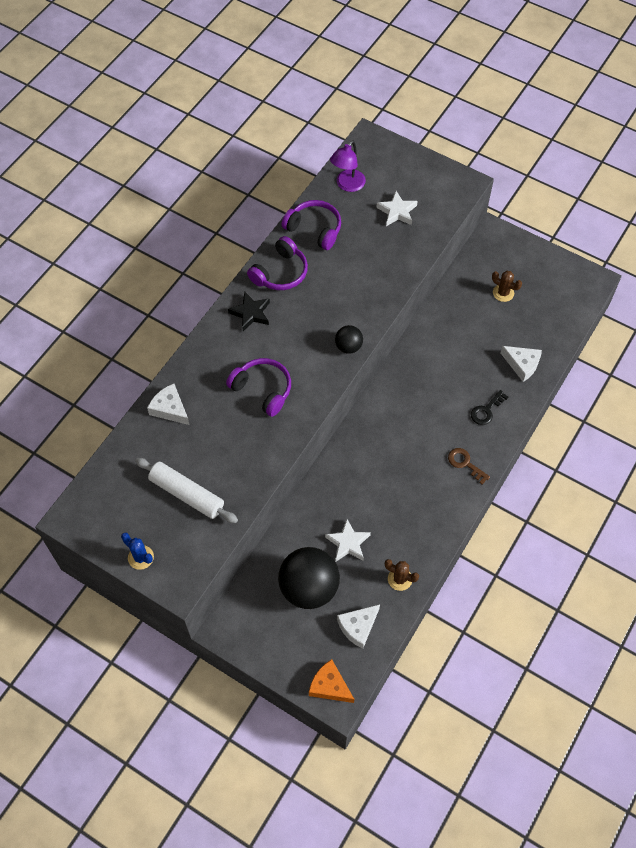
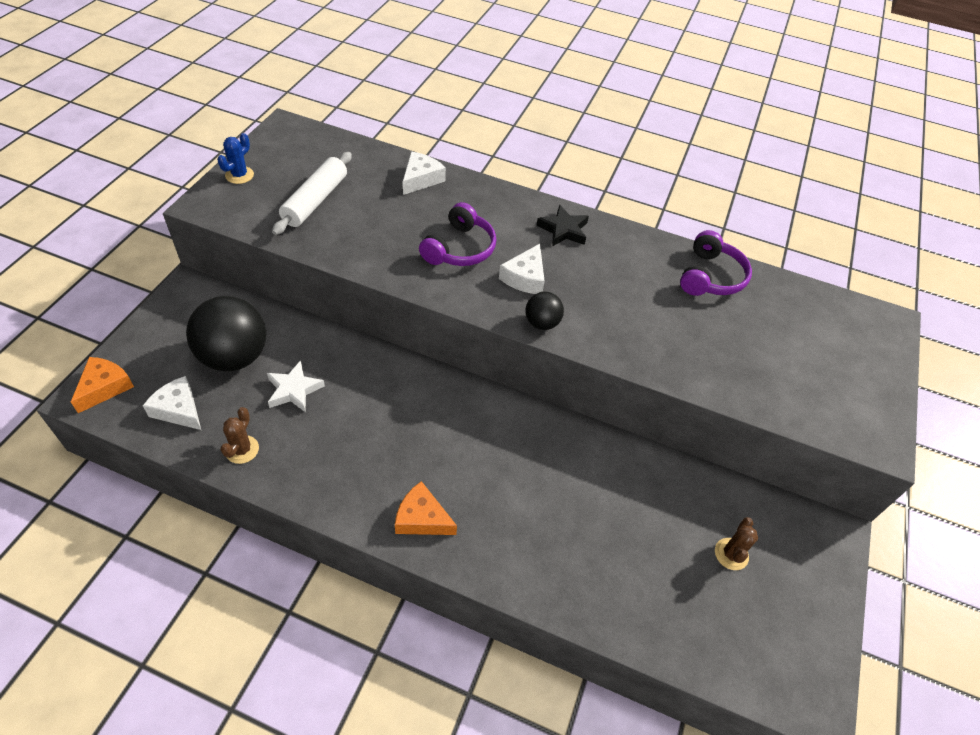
camera: 75 degrees right, 10 degrees down
(280, 273) = (631, 250): purple headphones -> none
(347, 185) = (797, 304): purple lamp -> none
(397, 212) = (782, 360): white star -> none
(465, 464) = (422, 518): brown key -> orange cheese
(486, 410) = (515, 542): black key -> none
(522, 364) = (609, 590): white cheese -> white cheese (525, 277)

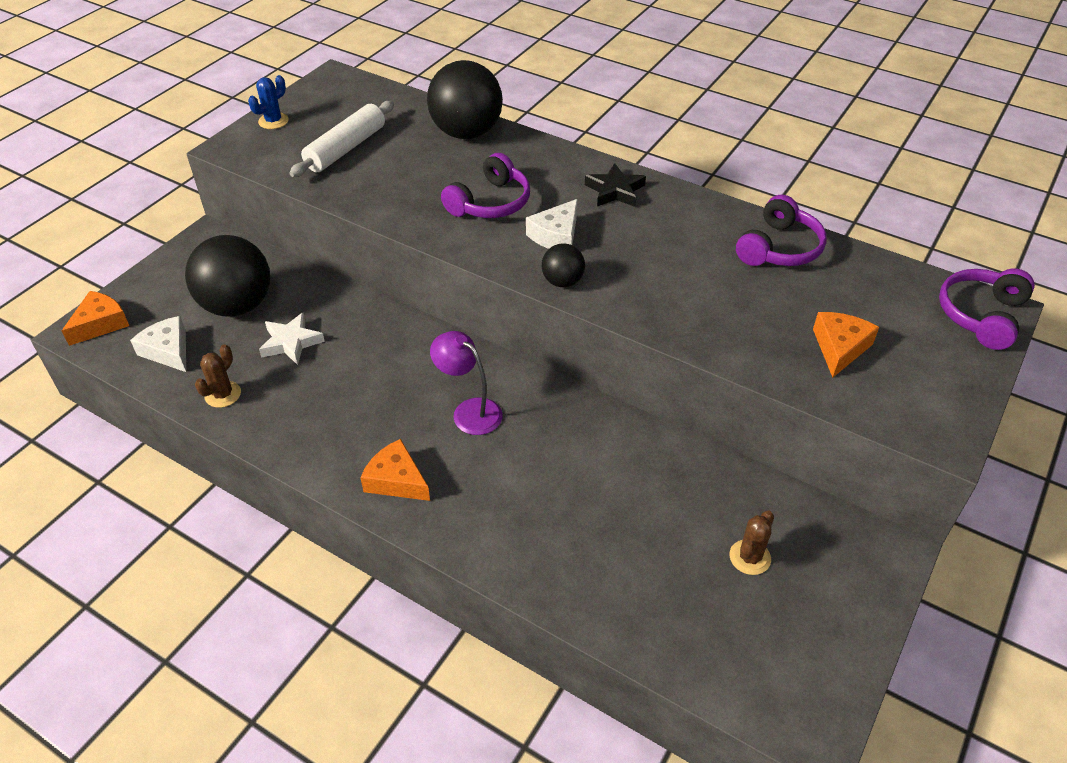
camera: 15 degrees right, 5 degrees down
(421, 179) = (466, 133): white cheese -> black ball
(470, 443) = (469, 411): none -> purple lamp
(781, 367) = (840, 348): none -> orange cheese
(879, 327) = (981, 315): none -> purple headphones

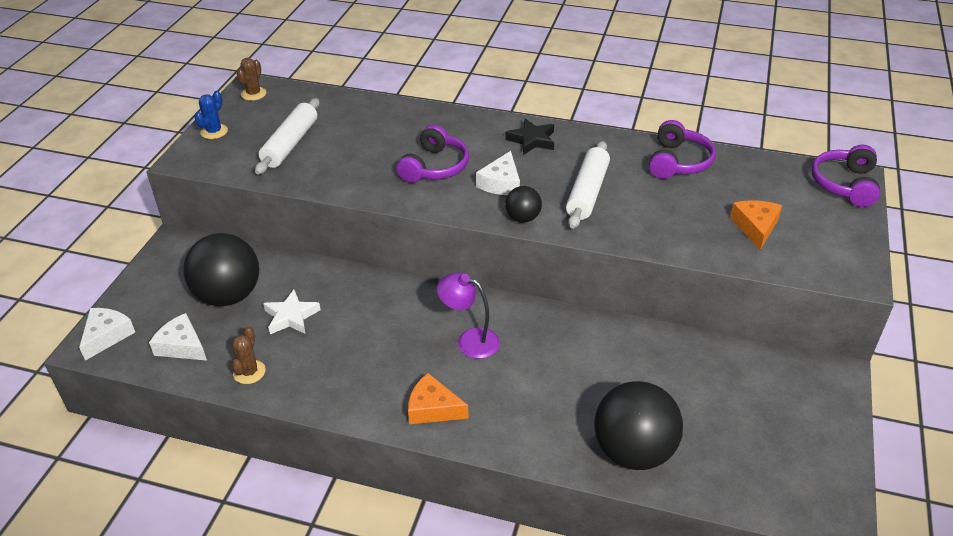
camera: 15 degrees left, 5 degrees down
(100, 324) = (107, 336): orange cheese -> white cheese
(466, 133) = (388, 114): black ball -> black ball (633, 451)
(652, 265) = (587, 192): none -> white rolling pin
(750, 557) = (737, 403): brown cactus -> brown cactus (253, 94)

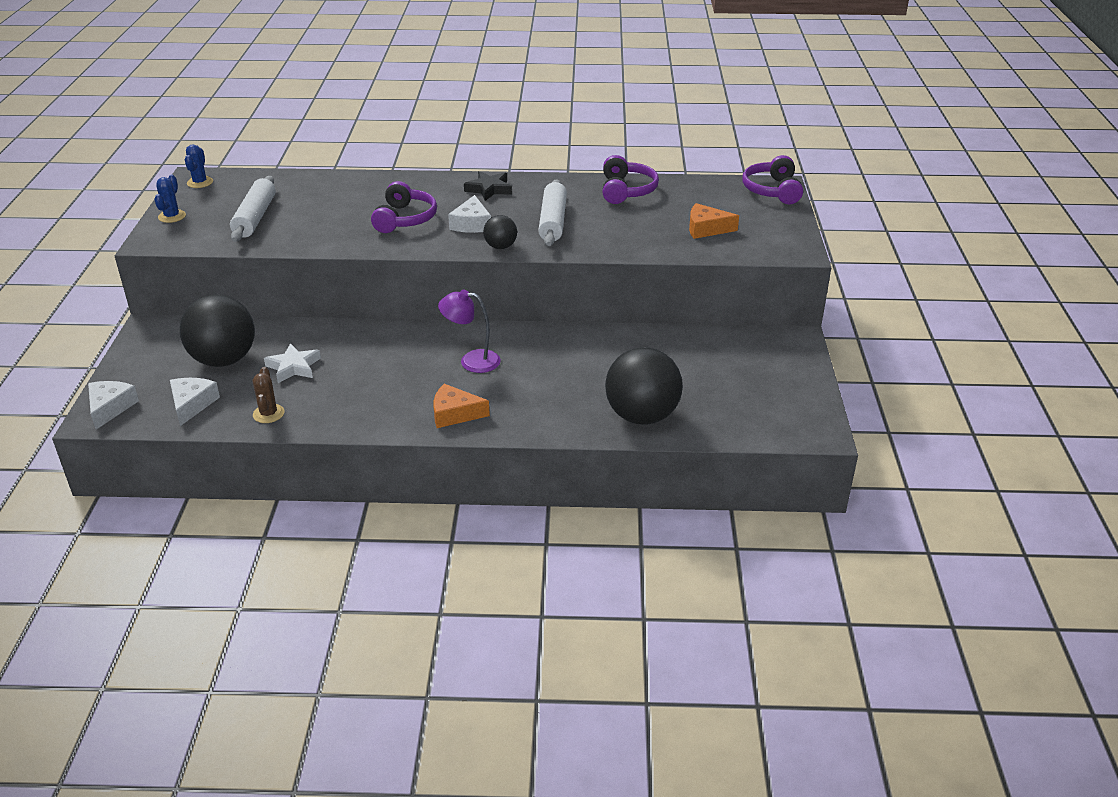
camera: 15 degrees left, 5 degrees down
(182, 346) = (192, 404): white cheese -> white cheese turned 75 degrees clockwise
(253, 94) = (200, 182): brown cactus -> blue cactus
(755, 227) = (706, 229): orange cheese -> orange cheese turned 75 degrees counterclockwise

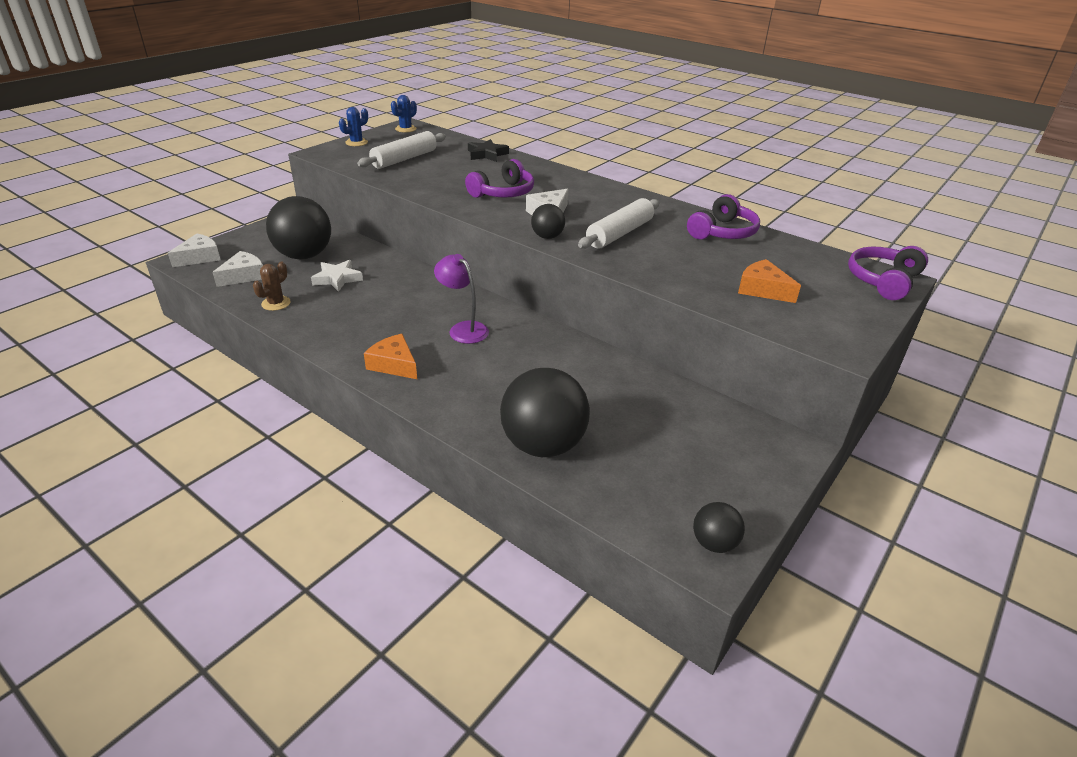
camera: 35 degrees right, 0 degrees up
(489, 189) = (600, 194): black star -> black star (487, 154)
(810, 421) = (714, 543): none -> black ball

